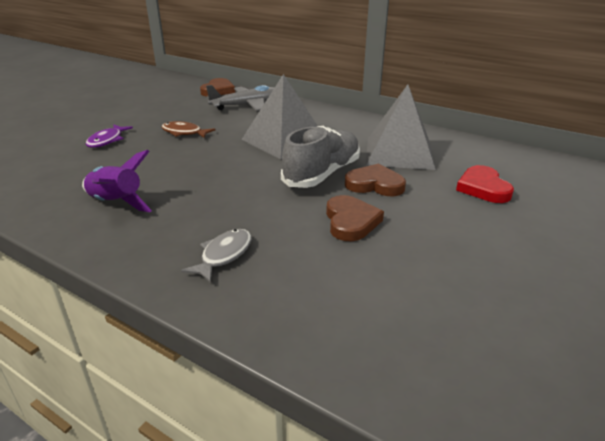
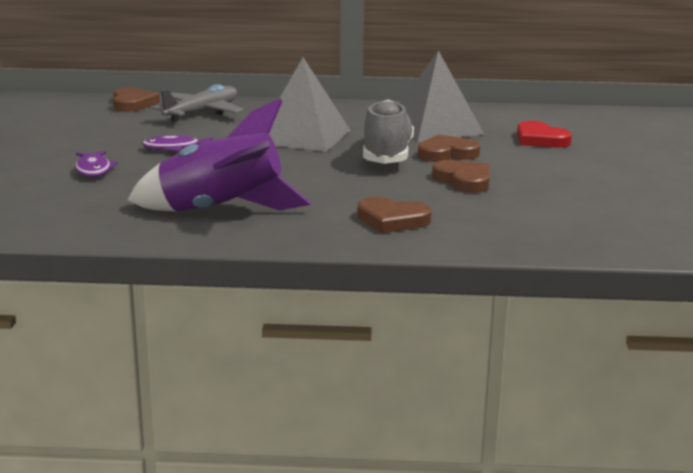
camera: 30 degrees left, 10 degrees down
(116, 203) = (221, 212): purple rocket -> purple rocket, size x1.61
(184, 133) = (175, 148): brown fish -> purple fish
(224, 255) = (392, 220): grey fish -> brown heart

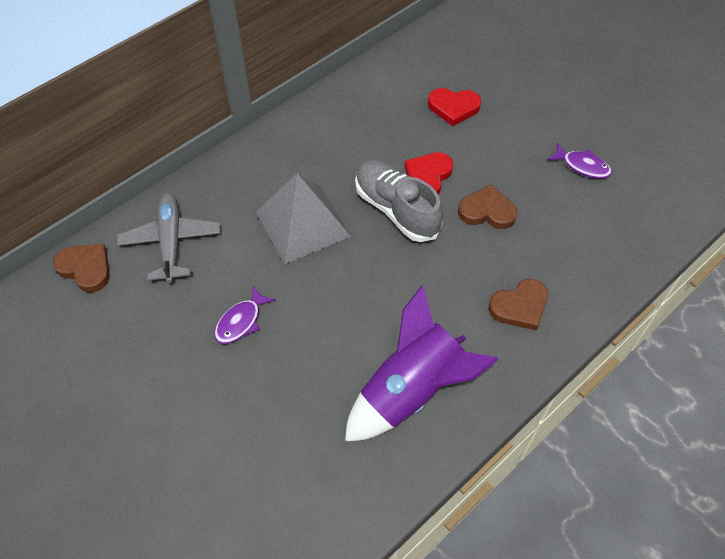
camera: 45 degrees left, 35 degrees up
(93, 170) = (234, 411): purple fish -> purple fish (582, 166)
(434, 127) = (368, 137): grey pyramid -> none
(447, 154) = (428, 176): brown heart -> red heart

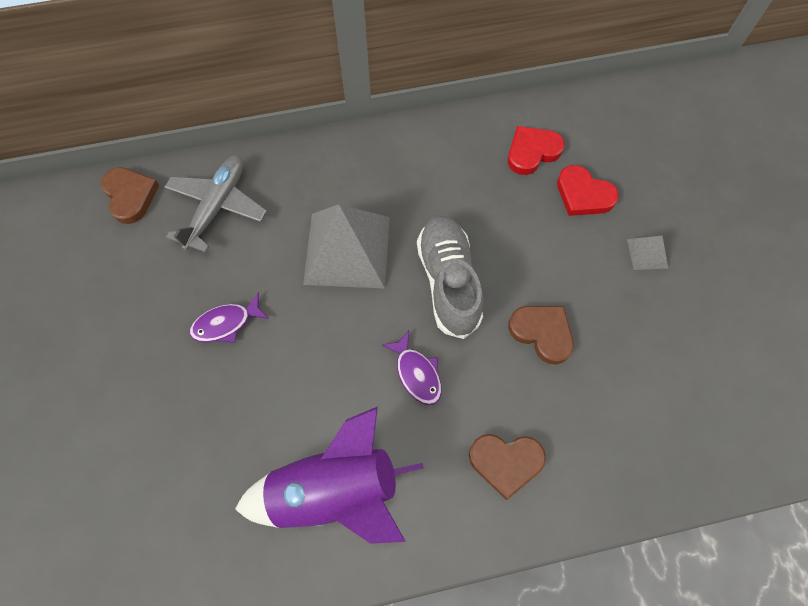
camera: 30 degrees right, 10 degrees up
(428, 176) = (505, 261): red heart -> red heart (532, 152)
(523, 126) = (647, 253): none -> grey pyramid
(582, 166) = (685, 334): purple fish -> purple fish (416, 373)

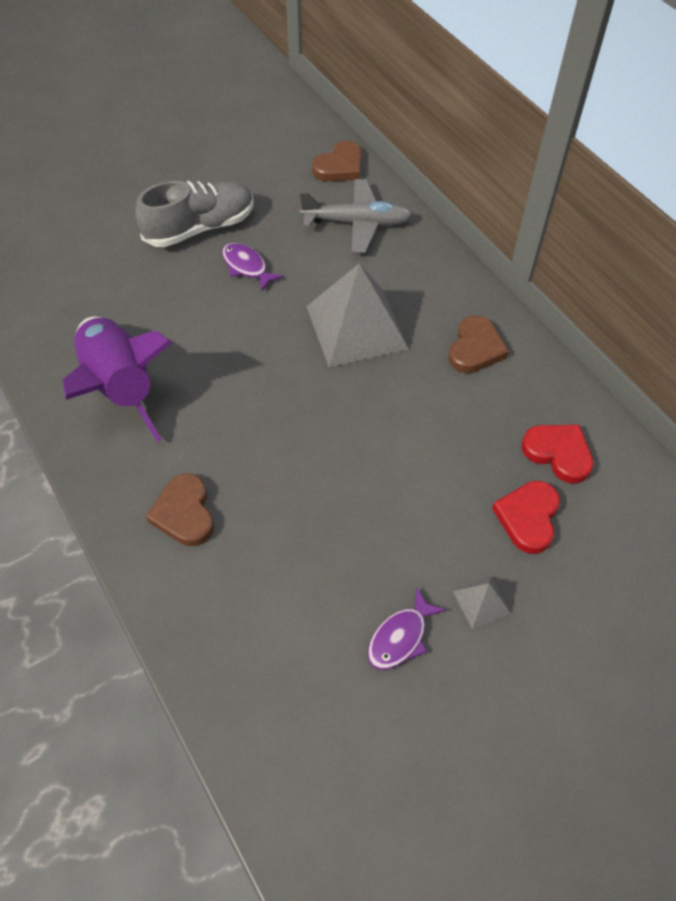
camera: 70 degrees right, 10 degrees down
(416, 373) = (250, 417): purple fish -> purple fish (400, 637)
(448, 282) = (358, 417): grey shoe -> grey shoe (200, 228)
(542, 333) = (334, 514): brown heart -> brown heart (475, 348)

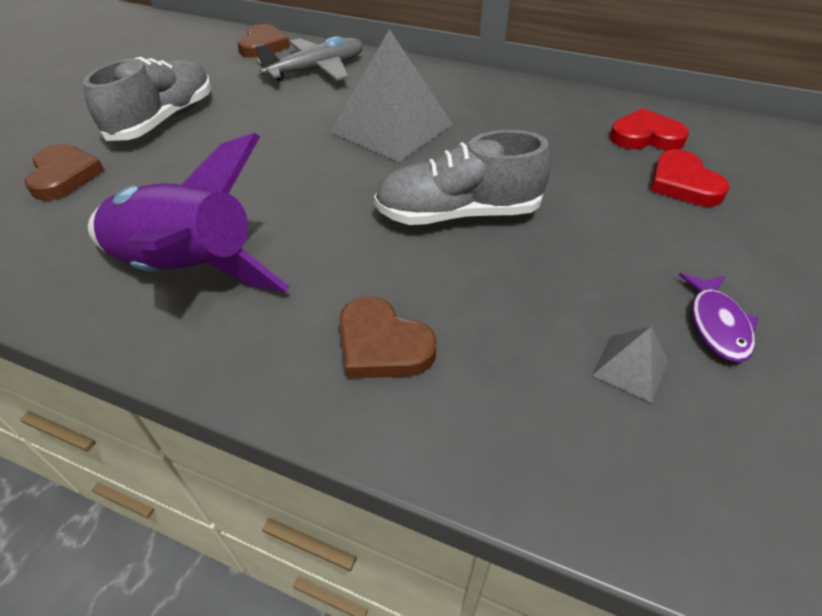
camera: 35 degrees left, 10 degrees down
(247, 267) = (242, 128): purple fish -> none
(324, 441) = (458, 213): none -> grey shoe
(475, 348) = (504, 104): brown heart -> brown heart (64, 176)
(481, 602) = (735, 257): grey pyramid -> grey pyramid (630, 367)

